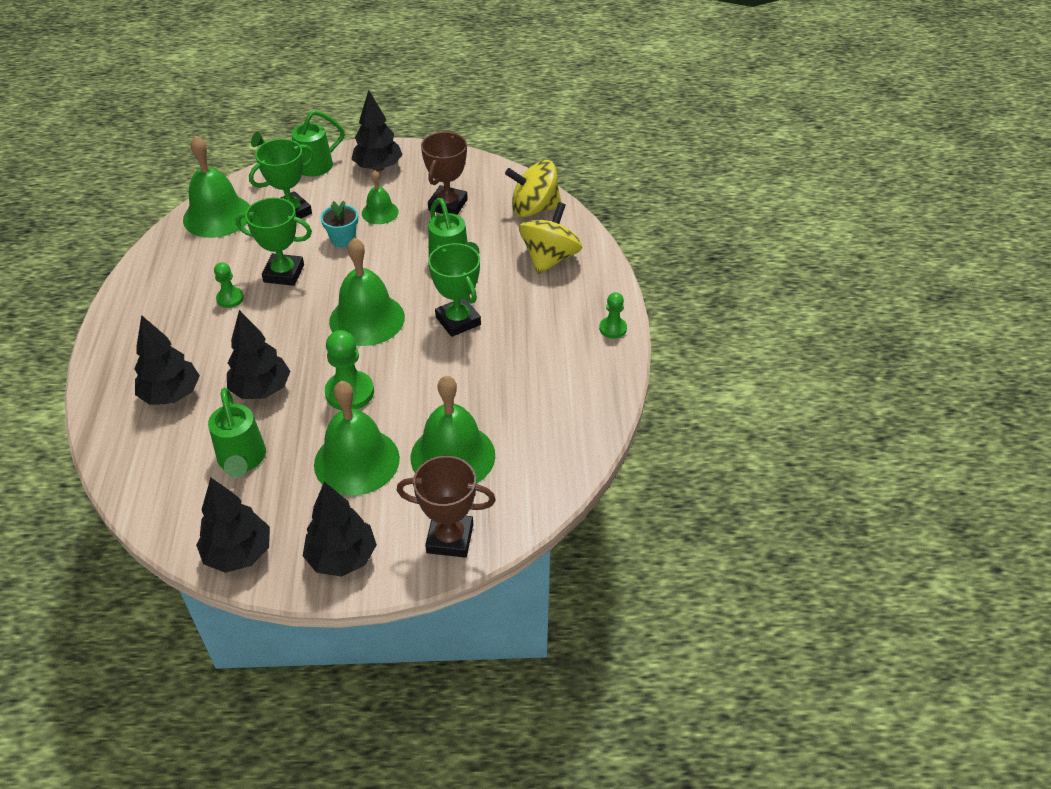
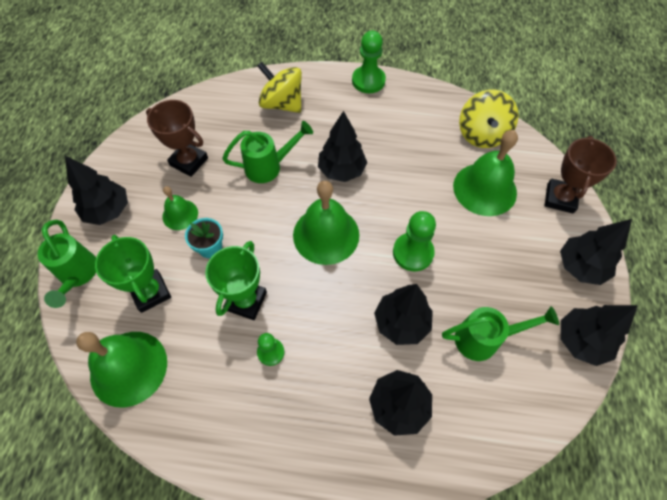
camera: 80 degrees left, 15 degrees up
(356, 461) = (487, 252): green bell -> none
(458, 321) = (341, 170): green trophy -> black tree
(534, 209) = (216, 104): yellow spinning top -> yellow spinning top (482, 134)
(613, 328) = (368, 81): green pawn -> green pawn, size x1.66

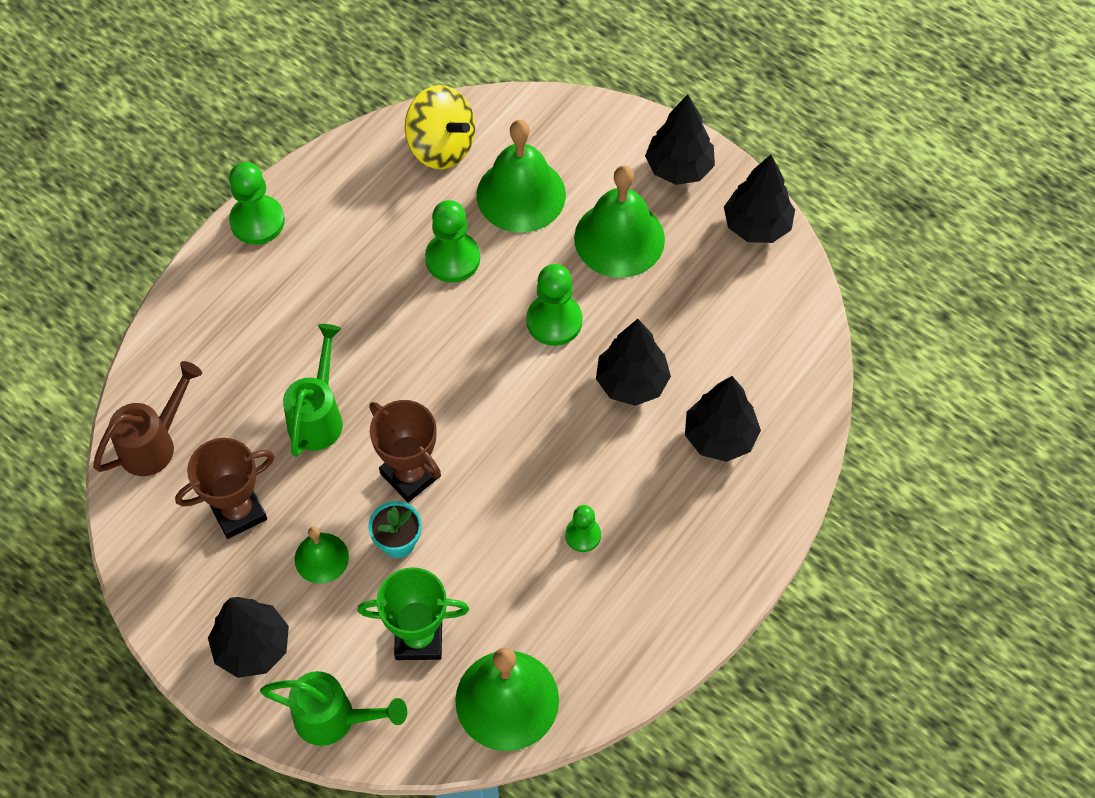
camera: 60 degrees left, 0 degrees up
(210, 107) = (155, 443): none -> brown watering can
(246, 301) = (501, 533): green trophy -> none
(282, 104) = (219, 348): yellow spinning top -> none
(326, 234) = (468, 400): green bell -> green bell (619, 238)
(341, 170) = (385, 333): black tree -> none
(414, 177) = (452, 259): none -> green pawn
(484, 339) = (700, 313): green watering can -> none
(560, 198) = (585, 128): brown trophy -> brown trophy (410, 475)

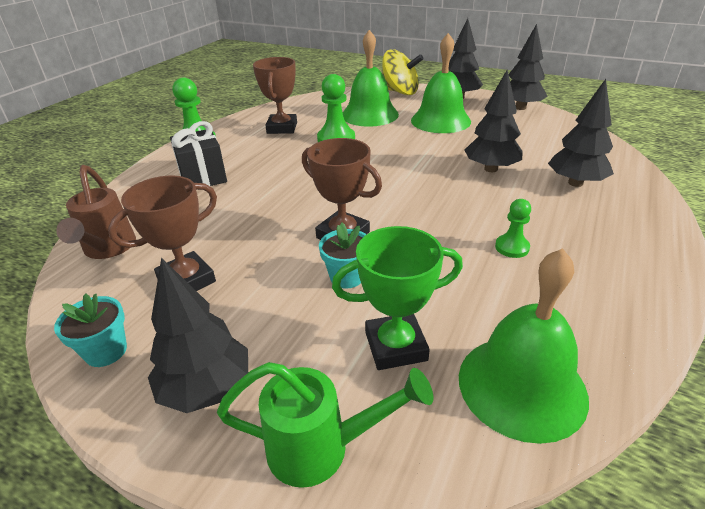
camera: 10 degrees left, 25 degrees down
(155, 443) = (108, 249): brown watering can -> brown watering can turned 135 degrees clockwise
(167, 588) = (106, 351): none -> turquoise flower pot
(261, 318) = (203, 177): none -> black gift
(318, 415) = (255, 215): green watering can -> none
(321, 558) = (274, 300): green bell -> none
(382, 207) = (282, 128): none -> brown trophy
(441, 146) = (313, 106): yellow spinning top -> yellow spinning top (400, 92)
(554, 321) = (418, 152): green pawn -> none

